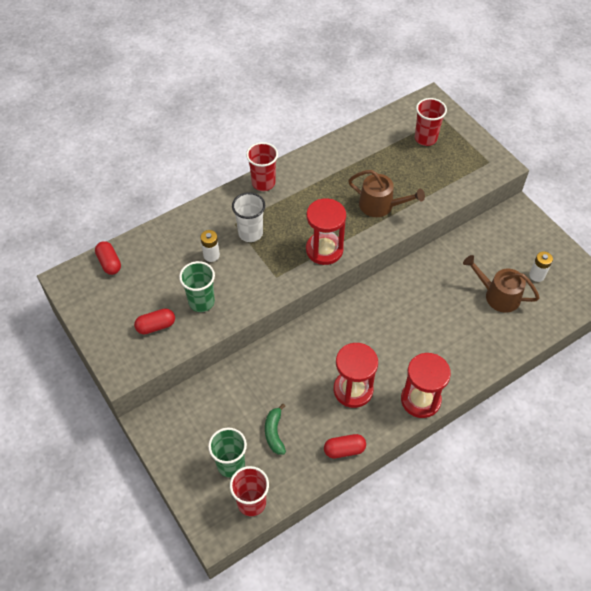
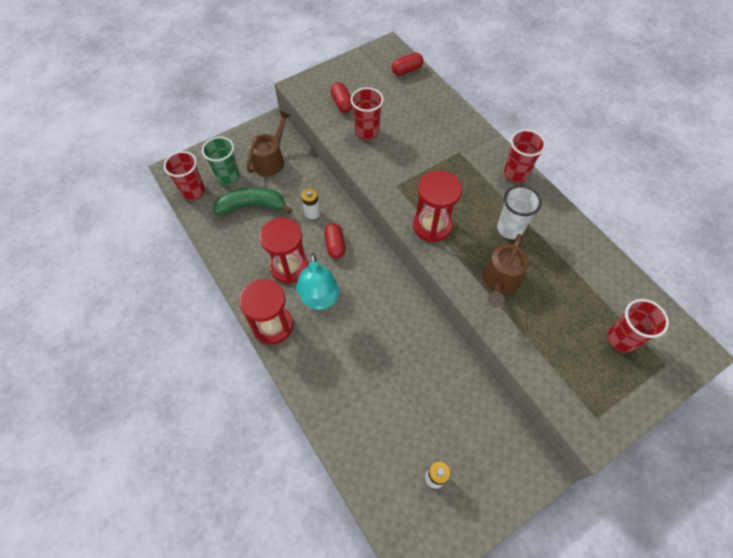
camera: 90 degrees right, 5 degrees up
(201, 302) = (367, 132): green cup -> red cup
(211, 255) = (419, 136): white battery -> white battery (312, 213)
(250, 233) = (448, 164): white cup -> white cup (510, 229)
(274, 433) = (252, 206): green banana -> green banana, size x1.62
(344, 450) = (229, 258): red capsule -> red capsule (335, 245)
(389, 360) = (320, 300): none -> turquoise lamp
(498, 295) = (402, 423): brown watering can -> brown watering can (270, 160)

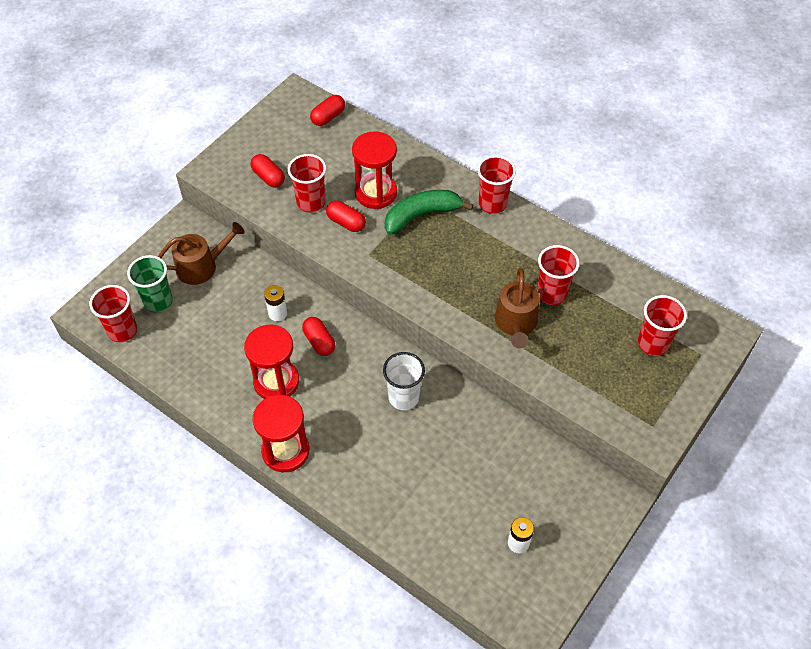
camera: 20 degrees left, 5 degrees down
(252, 206) = (203, 326): green banana -> green banana (421, 215)
(270, 160) = (201, 266): brown watering can -> brown watering can turned 60 degrees clockwise
(320, 300) = (327, 407): turquoise lamp -> none
(388, 155) = (346, 222): none -> red capsule
(432, 225) = (424, 286): red hourglass -> red hourglass (376, 193)
(510, 229) = (507, 265): white cup -> white cup (403, 397)
(541, 265) = (551, 293): none -> red cup

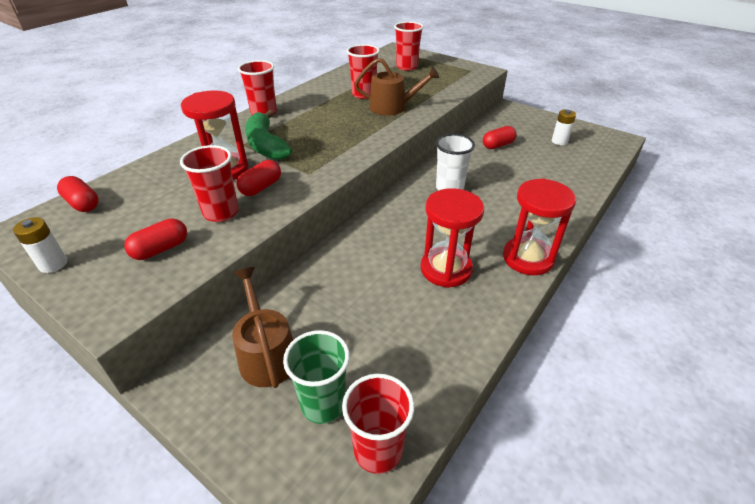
camera: 90 degrees left, 15 degrees down
(278, 313) = (353, 272): white battery -> white battery (53, 264)
(319, 342) = (392, 239): red capsule -> red capsule (498, 145)

